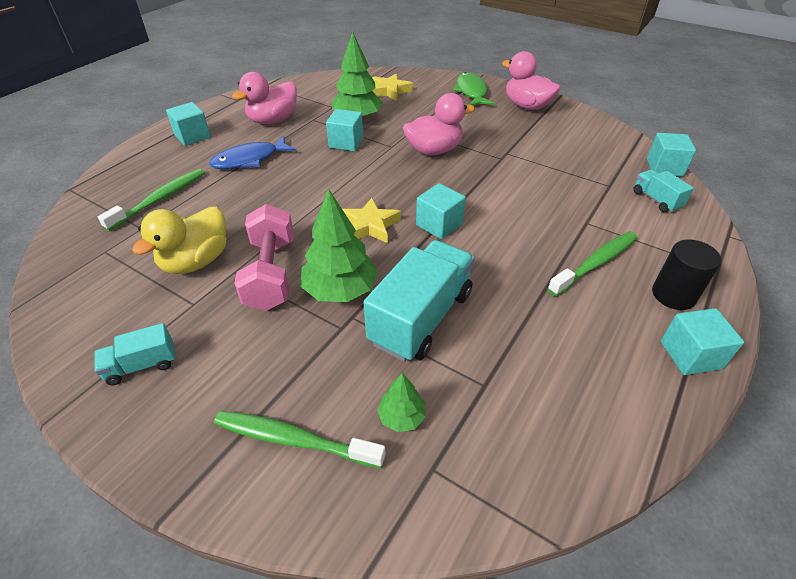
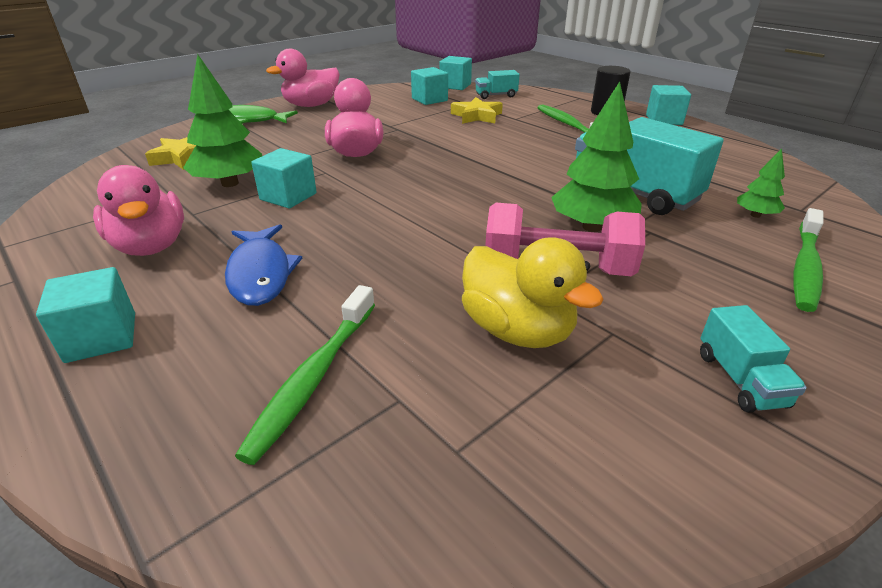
camera: 75 degrees left, 10 degrees down
(160, 199) = (314, 377): green toothbrush -> green toothbrush turned 120 degrees counterclockwise
(370, 226) = (483, 200): yellow star -> yellow star (477, 116)
(439, 224) = (495, 168): turquoise cube -> turquoise cube (429, 99)

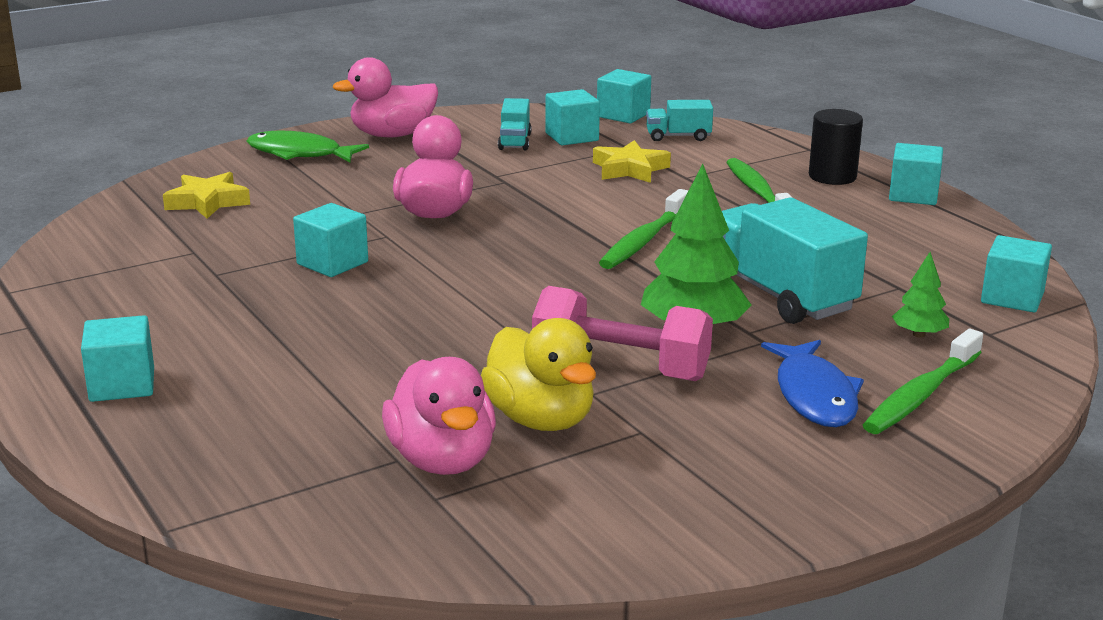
camera: 10 degrees right, 10 degrees down
(151, 246) = (168, 306): pink duck -> pink duck (442, 460)
(230, 183) = (263, 241): green tree -> none
(260, 273) = (285, 343): blue fish -> blue fish (814, 395)
(314, 377) = (322, 435): green toothbrush -> green toothbrush (644, 240)
(740, 379) = (743, 479): turquoise truck -> turquoise truck (514, 141)
(789, 181) = (1012, 298): none -> turquoise cube

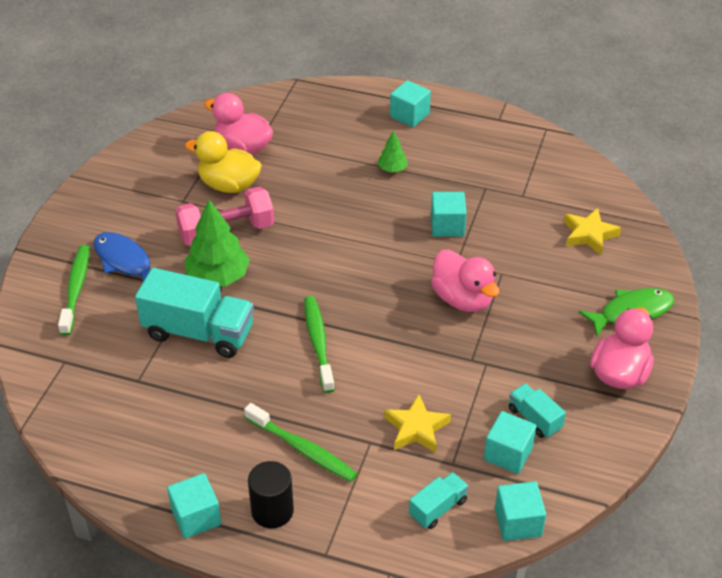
camera: 140 degrees right, 20 degrees up
(919, 334) = (102, 338): green tree -> green tree (392, 169)
(1012, 298) = (66, 407): turquoise cube -> none

